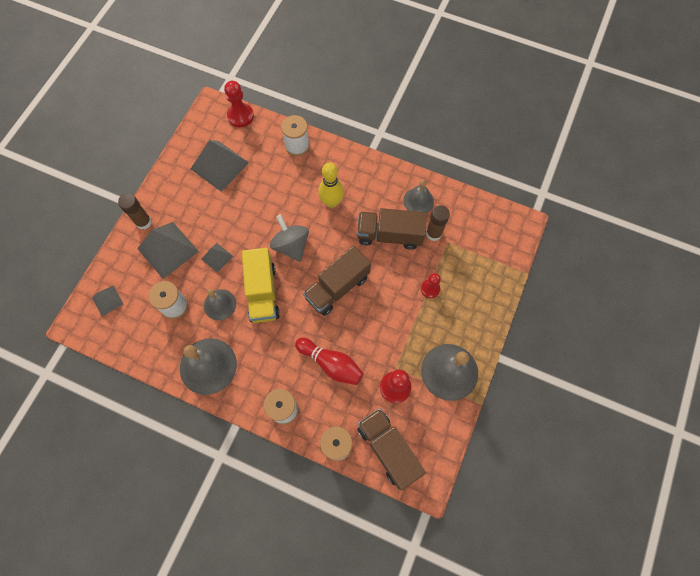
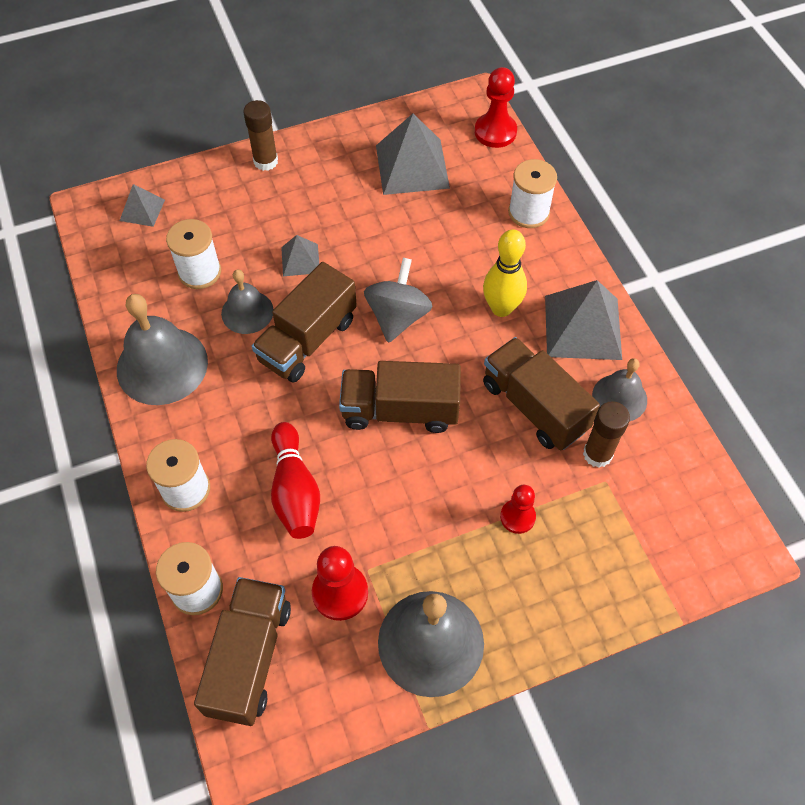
camera: 45 degrees right, 10 degrees down
(168, 249) = (258, 209): grey pyramid -> grey pyramid (583, 327)
(263, 292) = (308, 340): yellow truck -> brown truck

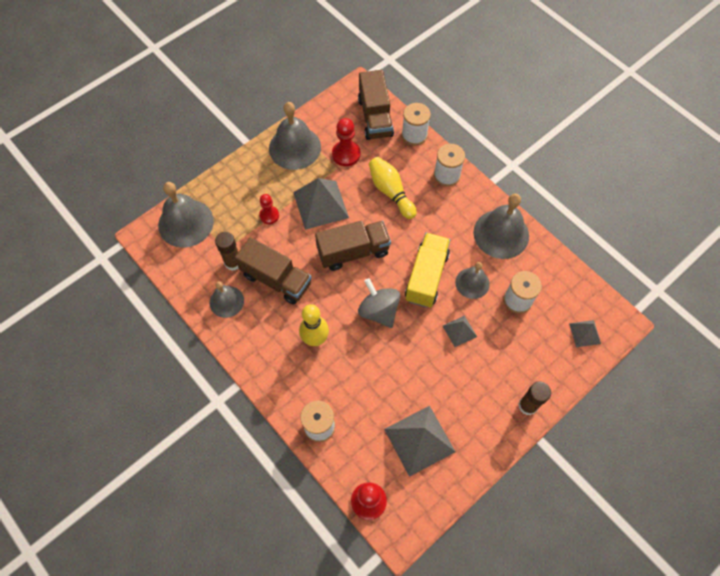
camera: 160 degrees right, 5 degrees up
(295, 490) = (390, 192): red bowling pin -> yellow bowling pin
(308, 340) = (426, 277): brown truck -> yellow truck
(398, 316) = (379, 311): grey spinning top -> grey spinning top turned 150 degrees clockwise
(583, 327) = (259, 343): grey pyramid -> grey pyramid (320, 205)
(668, 552) = (186, 223): none -> grey bell

